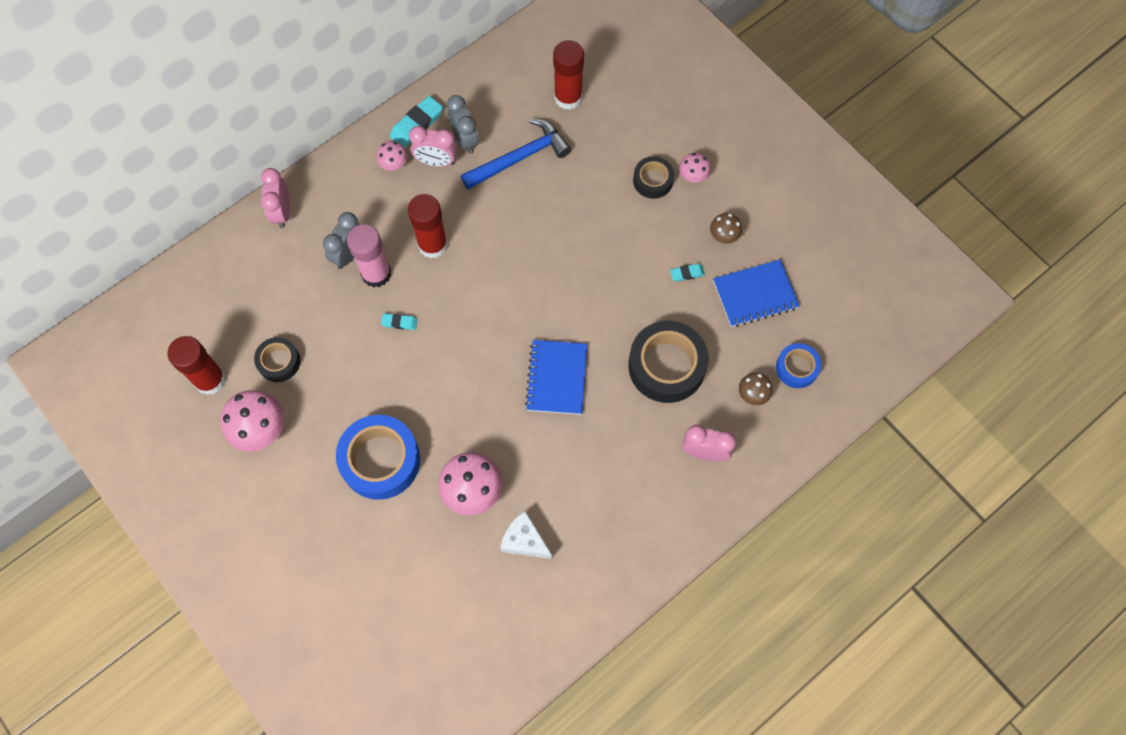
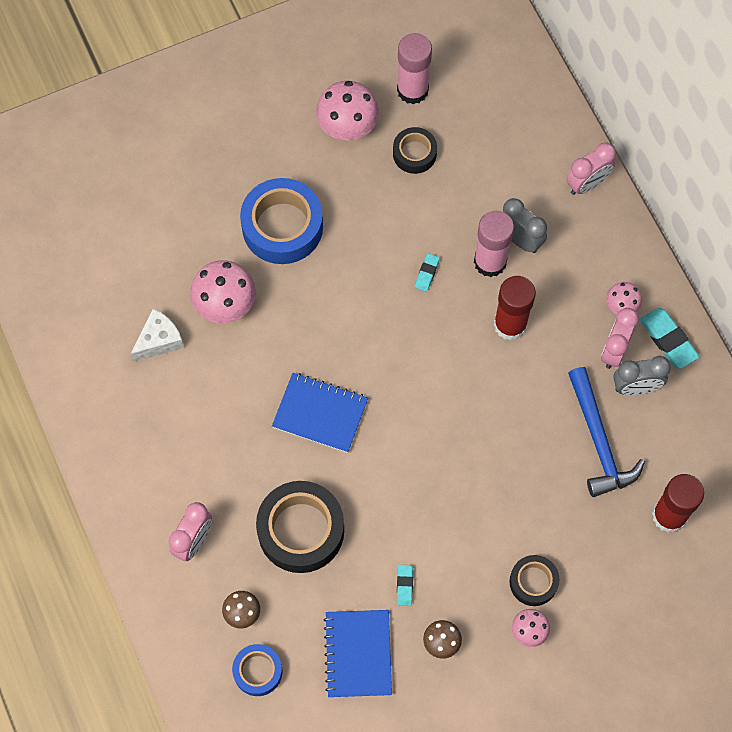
camera: 105 degrees right, 0 degrees up
(210, 380) = (412, 90): red glue stick -> pink glue stick
(282, 212) = (587, 184): pink clock -> pink clock turned 135 degrees clockwise

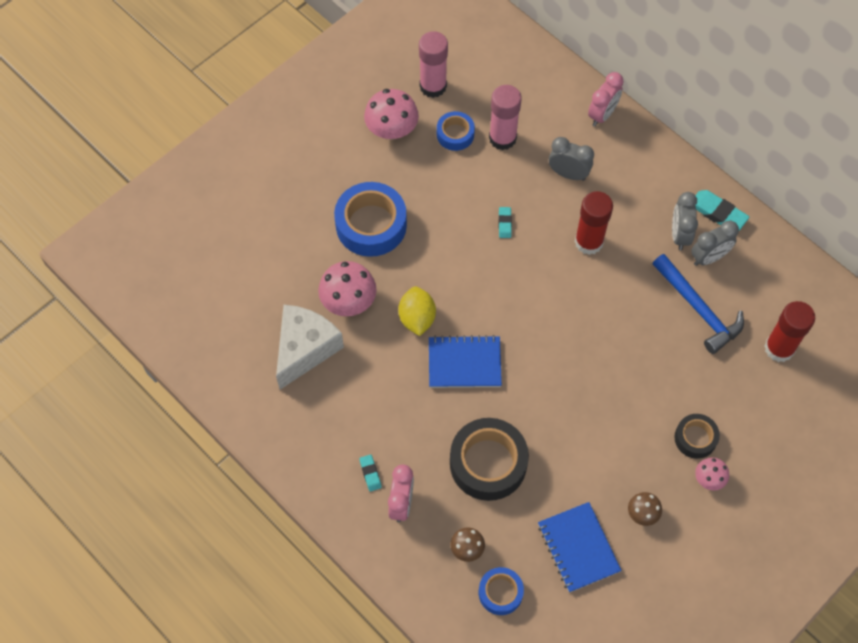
camera: 20 degrees left, 5 degrees down
(159, 340) = (305, 349): white cheese -> white cheese, size x1.65
(290, 347) = (417, 318): none -> yellow lemon
(404, 585) = (592, 478): turquoise eraser -> turquoise eraser (370, 473)
(414, 153) = (455, 134): black tape -> blue tape
(490, 262) = (551, 198): pink glue stick -> pink glue stick (502, 138)
(614, 350) = (679, 235): pink clock -> grey clock
(621, 305) = (670, 198): pink mushroom -> none

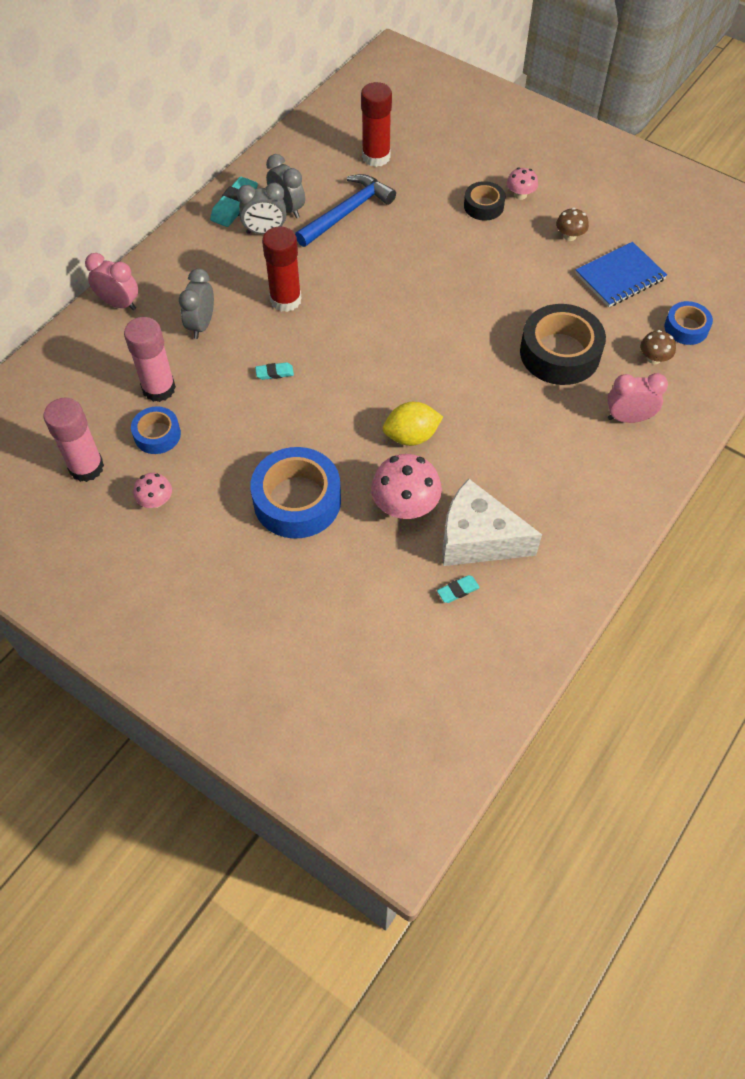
camera: 100 degrees left, 5 degrees down
(370, 473) = (606, 450): turquoise eraser -> turquoise eraser (458, 590)
(392, 130) = (156, 501): pink mushroom -> pink mushroom, size x0.55
(464, 363) = (454, 386): blue notebook -> none

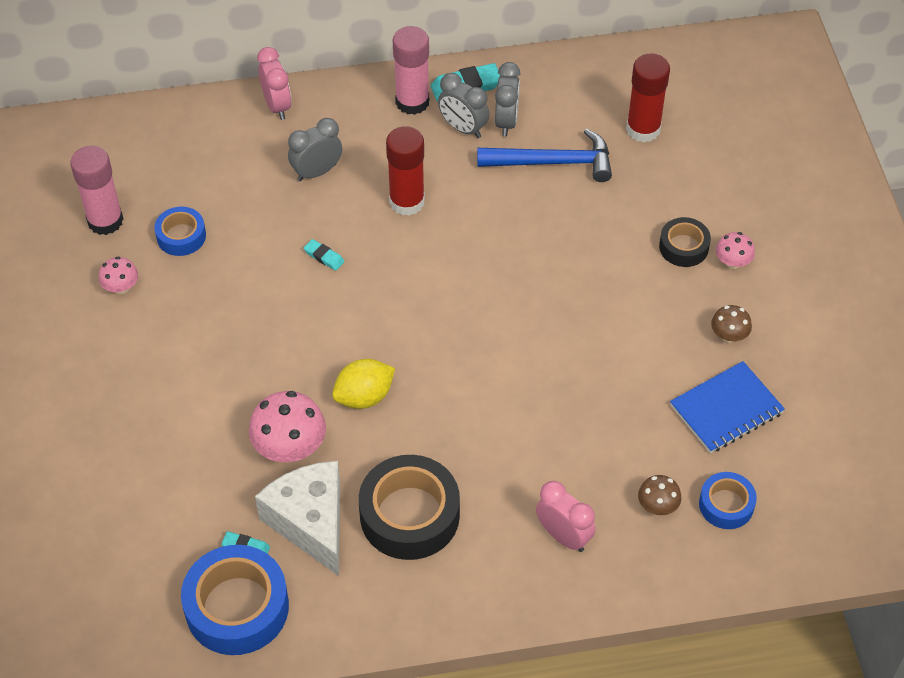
camera: 45 degrees right, 5 degrees down
(159, 388) = (225, 200): pink glue stick -> pink glue stick (412, 102)
(297, 500) = (217, 373): blue tape -> blue tape (237, 607)
(411, 436) = (364, 397): yellow lemon -> yellow lemon turned 60 degrees counterclockwise
(560, 353) = (578, 431): black tape -> black tape (409, 515)
(620, 277) = (726, 409): blue notebook -> blue notebook turned 45 degrees counterclockwise

